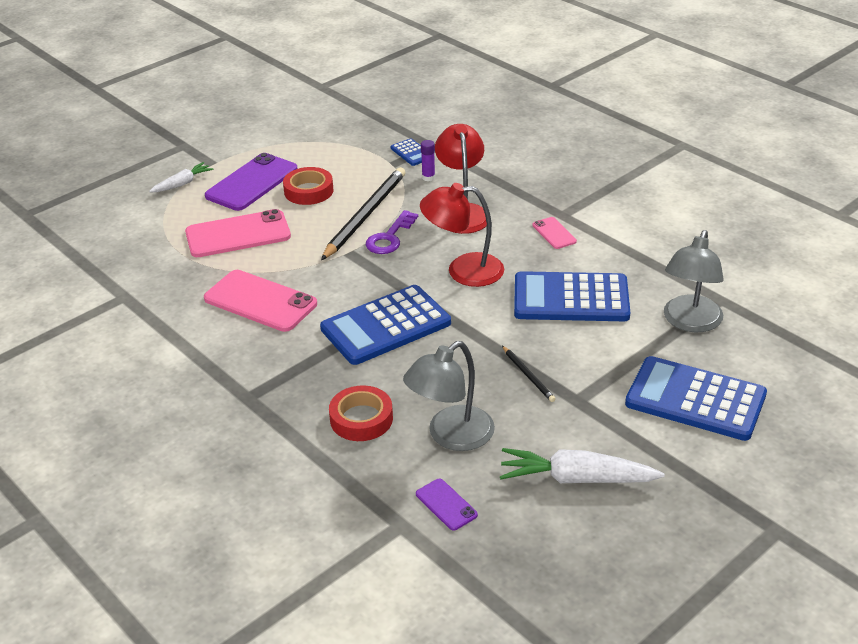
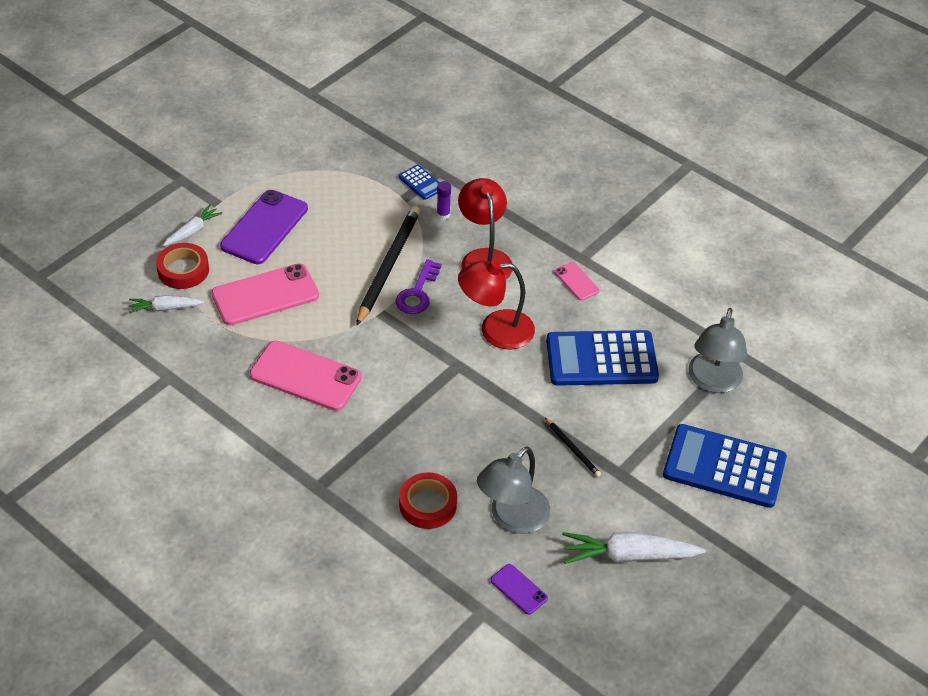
camera: 10 degrees left, 10 degrees up
(138, 242) = (165, 308): none -> white carrot
(308, 191) = (325, 236): red tape -> red tape (183, 270)
(386, 326) = (432, 399): blue calculator -> none

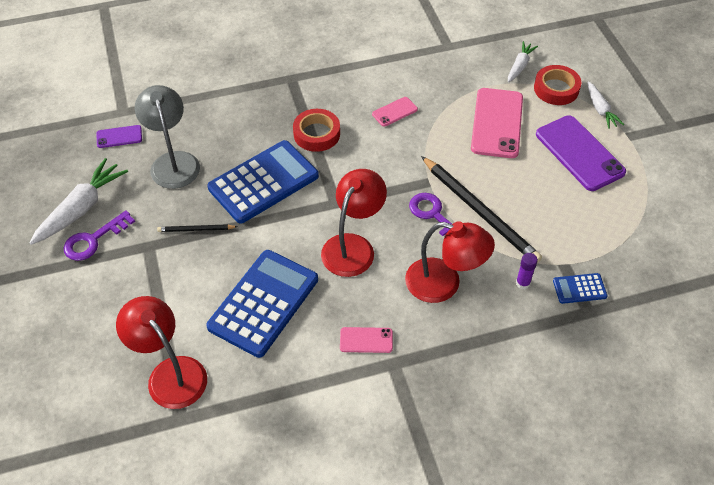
camera: 125 degrees right, 5 degrees up
(305, 376) = (394, 112): pink phone -> pink phone, size x0.49
(428, 505) = (226, 124): red tape -> red tape (316, 134)
(651, 519) = (94, 240): none -> purple key
(713, 382) = (170, 373): grey lamp -> red lamp
(724, 467) = (87, 320): blue calculator -> blue calculator (263, 182)

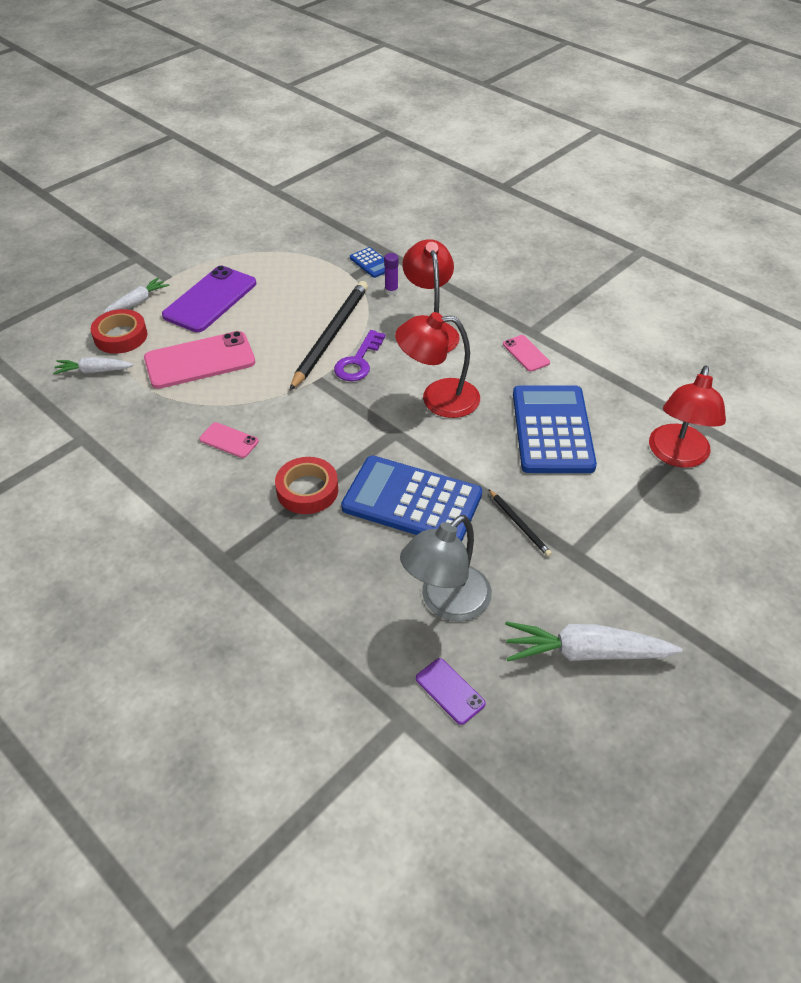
camera: 120 degrees left, 5 degrees down
(94, 240) = (611, 609): purple key -> none
(263, 303) = (552, 430): blue calculator -> blue calculator turned 90 degrees clockwise

